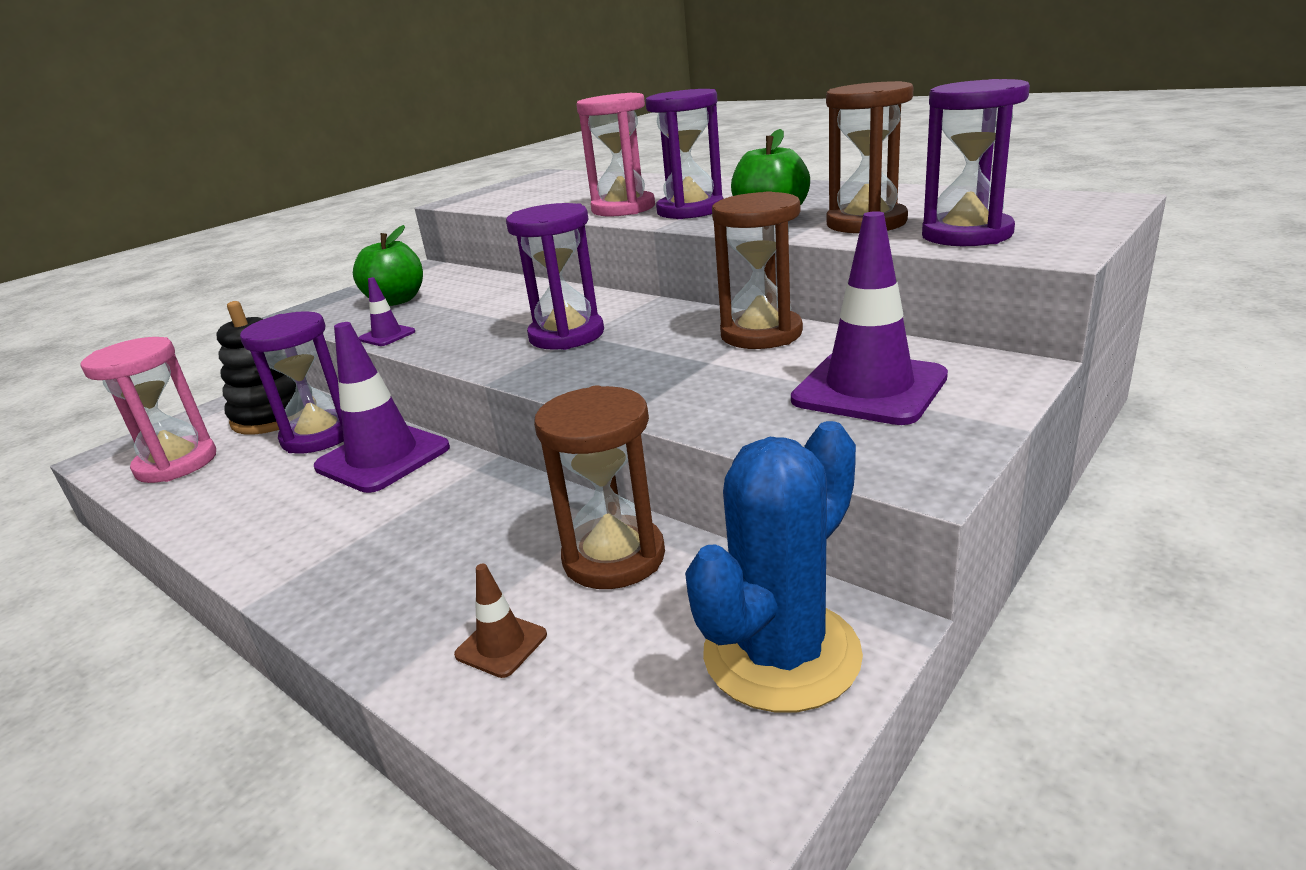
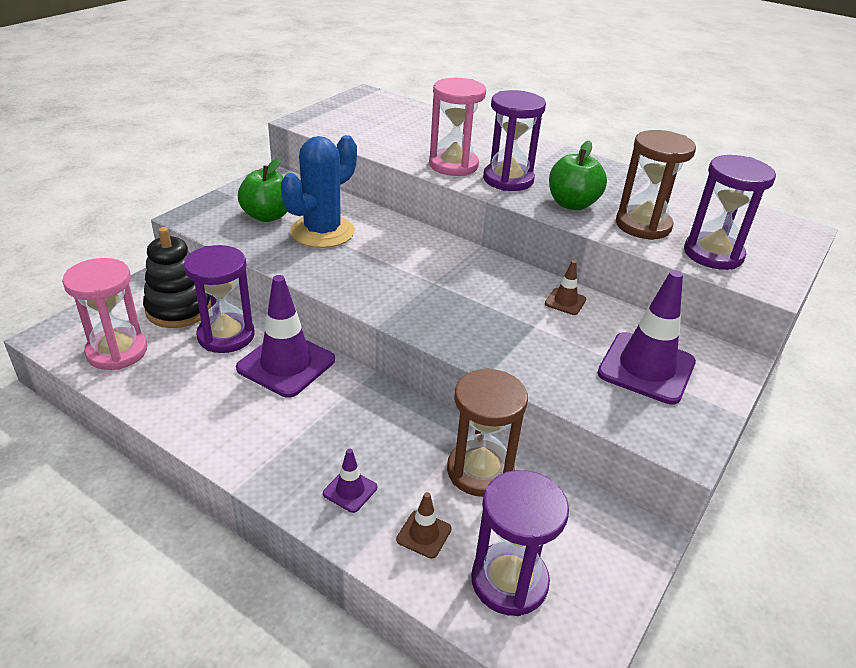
camera: 10 degrees left, 10 degrees up
(387, 335) = (277, 259): purple traffic cone -> purple traffic cone (350, 490)
(566, 335) = (422, 281): purple hourglass -> purple hourglass (509, 581)
(761, 334) = (565, 301): brown hourglass -> brown traffic cone
(781, 654) = (597, 551): blue cactus -> blue cactus (322, 232)

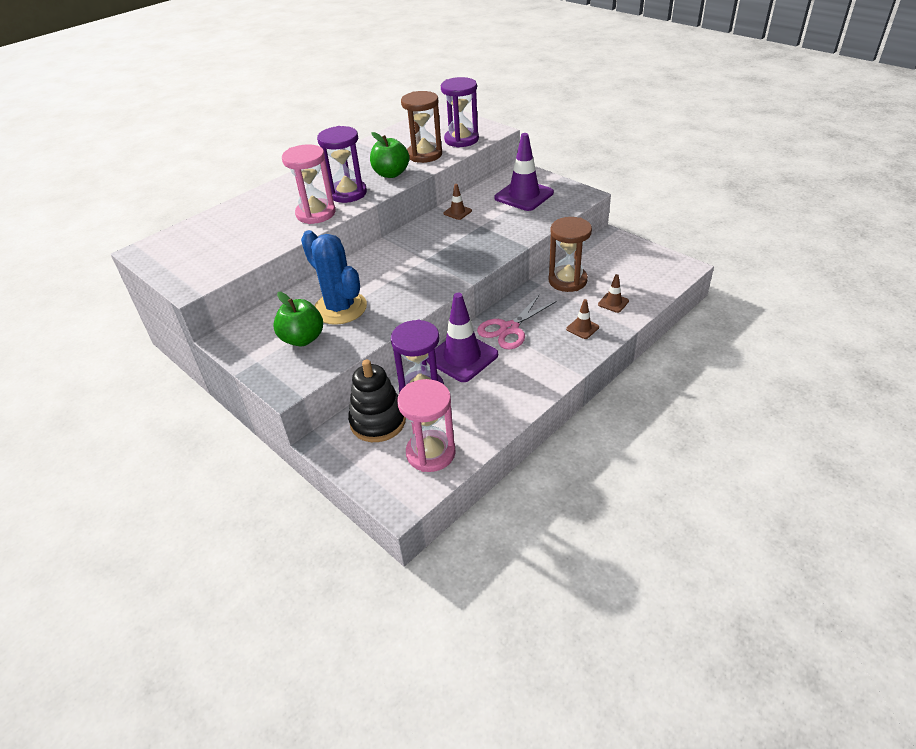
camera: 75 degrees left, 5 degrees up
(347, 406) = (509, 329): none -> pink scissors
(350, 490) = (582, 328): purple traffic cone -> brown traffic cone
(509, 581) = (640, 278): purple hourglass -> none

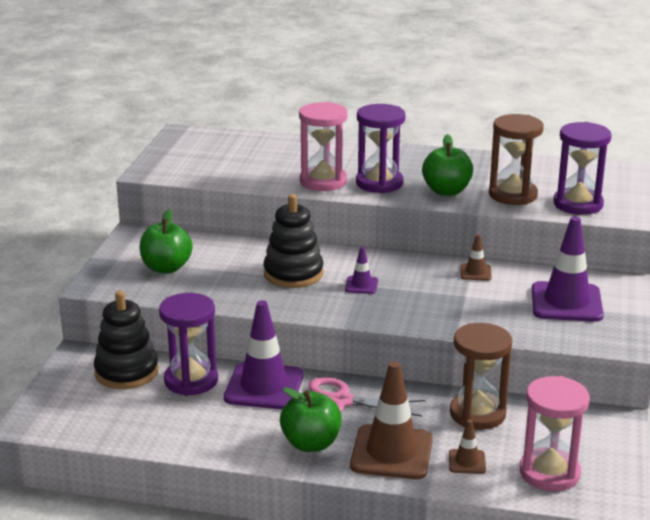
camera: 55 degrees right, 15 degrees down
(340, 308) = (229, 269): blue cactus -> none
(380, 282) = (293, 274): none -> black stacking toy
(427, 259) = (361, 285): none -> purple traffic cone
(430, 453) = (105, 417): pink hourglass -> pink hourglass (549, 473)
(547, 358) = (311, 443): none -> green apple
(582, 328) = (391, 452): brown traffic cone -> brown traffic cone, size x2.13

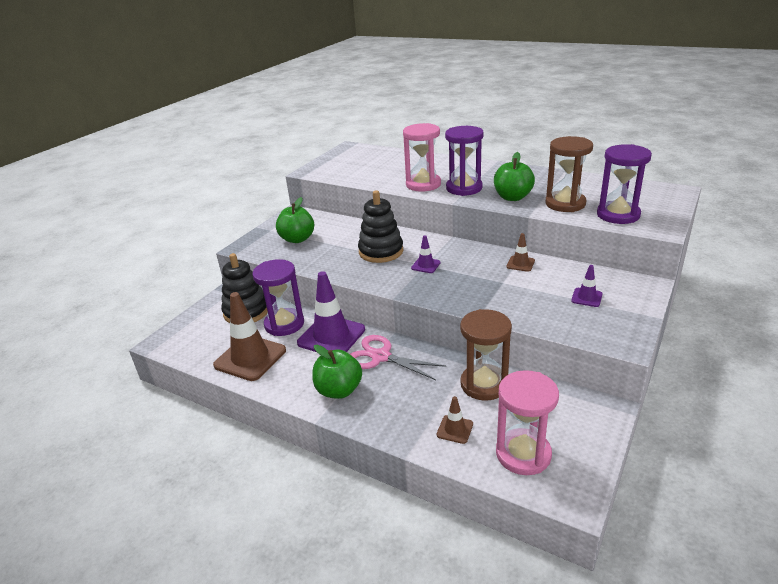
camera: 20 degrees right, 5 degrees up
(391, 452) = (397, 409): brown traffic cone -> brown traffic cone (250, 358)
(566, 302) = (586, 297): purple traffic cone -> purple traffic cone, size x0.47

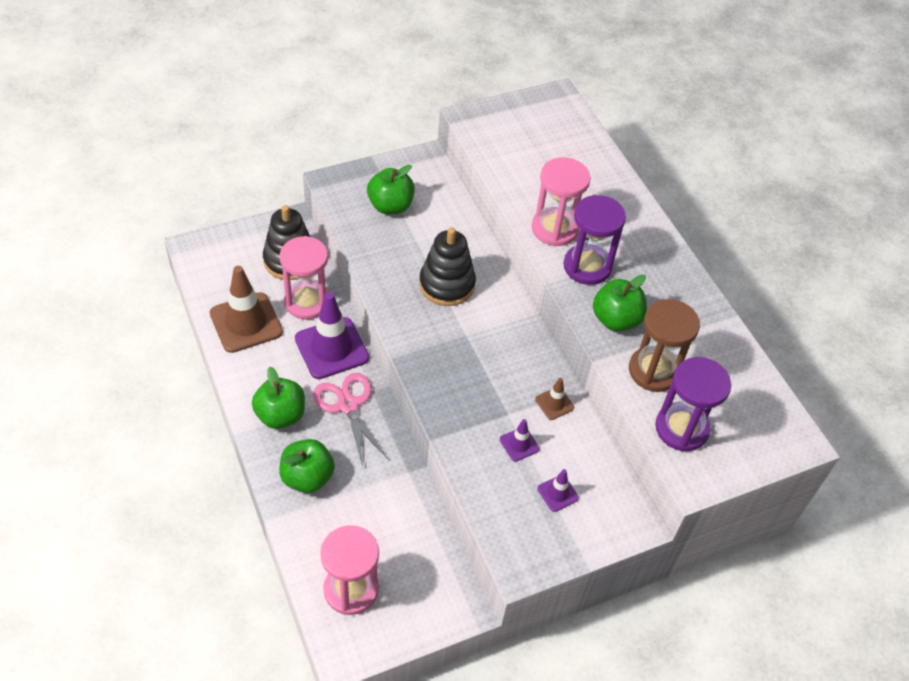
camera: 30 degrees right, 20 degrees up
(284, 324) = (307, 302): purple hourglass -> pink hourglass
(404, 411) = (307, 477): none -> green apple
(425, 265) = (465, 336): purple traffic cone -> purple traffic cone (519, 444)
(455, 429) = (326, 526): brown traffic cone -> none
(484, 384) = (398, 503): brown hourglass -> none

